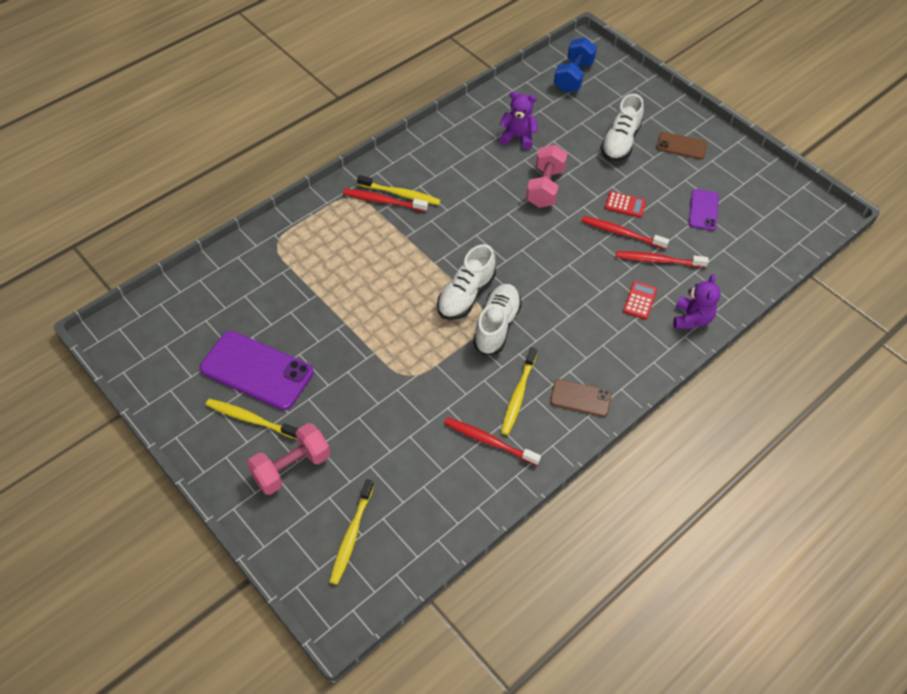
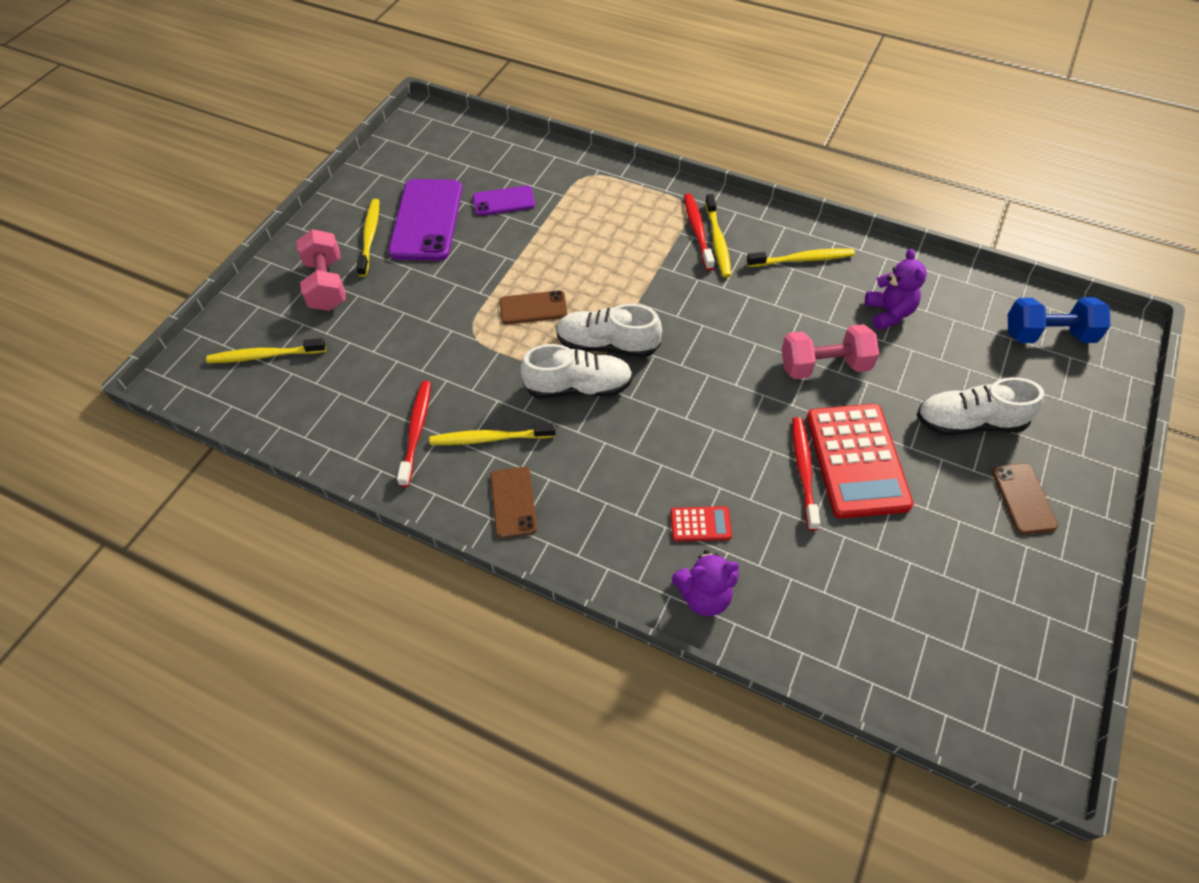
camera: 70 degrees right, 0 degrees up
(291, 467) = (326, 285): pink dumbbell -> pink dumbbell turned 45 degrees clockwise
(403, 328) = (533, 308): none -> brown phone
(446, 157) = (802, 259): none -> yellow toothbrush
(625, 205) = (857, 460): red calculator -> red calculator, size x2.22
(658, 260) = (783, 527): red toothbrush -> none
(703, 210) = (917, 560): purple phone -> purple phone (504, 201)

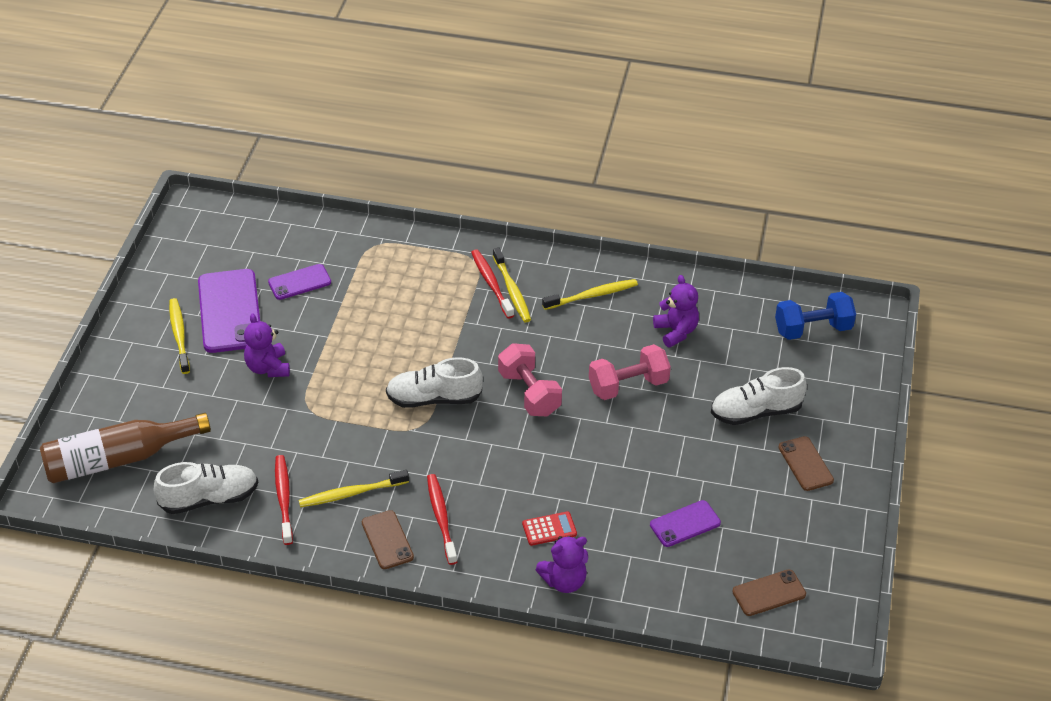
camera: 15 degrees left, 10 degrees down
(264, 355) = (118, 459): yellow toothbrush -> brown bottle
(326, 285) = (153, 386): pink dumbbell -> pink dumbbell (529, 393)
(445, 283) = (268, 368): none -> purple teddy bear
(533, 308) = (357, 377): brown phone -> brown phone (769, 593)
(578, 387) = (418, 438): white shoe -> white shoe (209, 498)
(803, 471) = (626, 473): red toothbrush -> red toothbrush (441, 518)
(857, 460) = (668, 458): red calculator -> none
(864, 549) = (685, 524): none -> purple phone

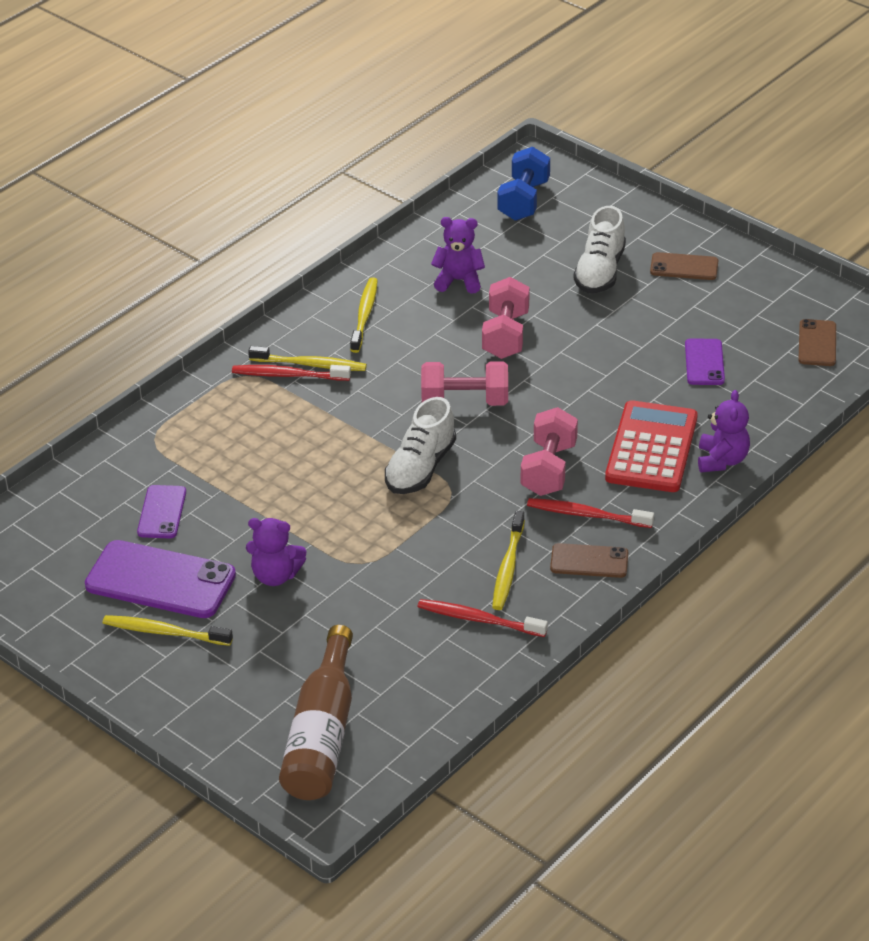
camera: 60 degrees left, 5 degrees down
(209, 498) = (437, 677): white shoe -> none
(481, 474) = (549, 469): none -> pink dumbbell
(549, 529) = (651, 448): red calculator -> red calculator, size x2.22

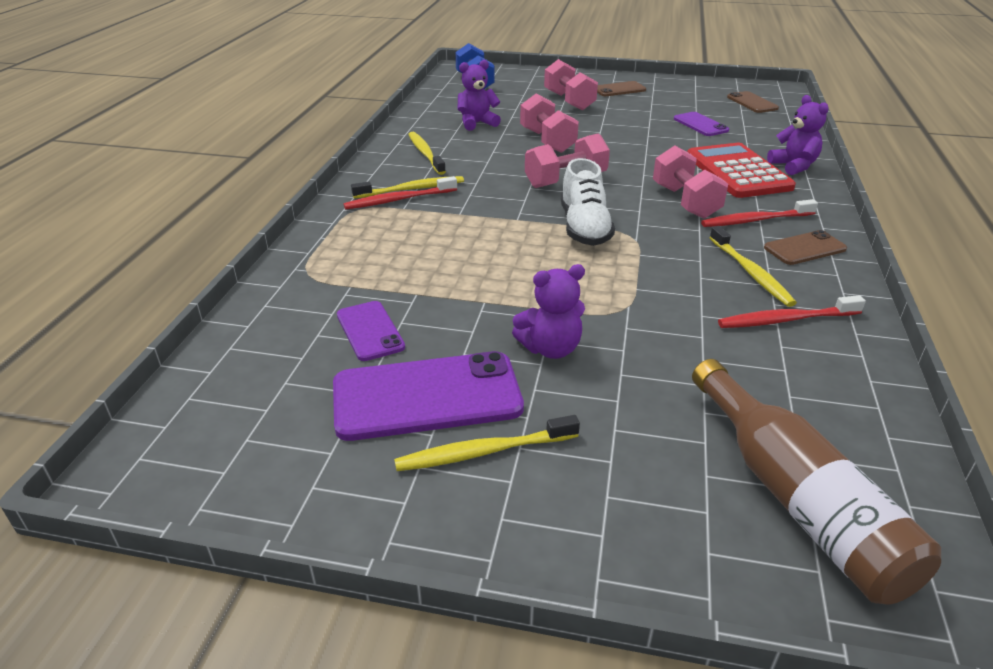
camera: 30 degrees left, 5 degrees down
(600, 271) = (569, 101): white shoe -> pink dumbbell

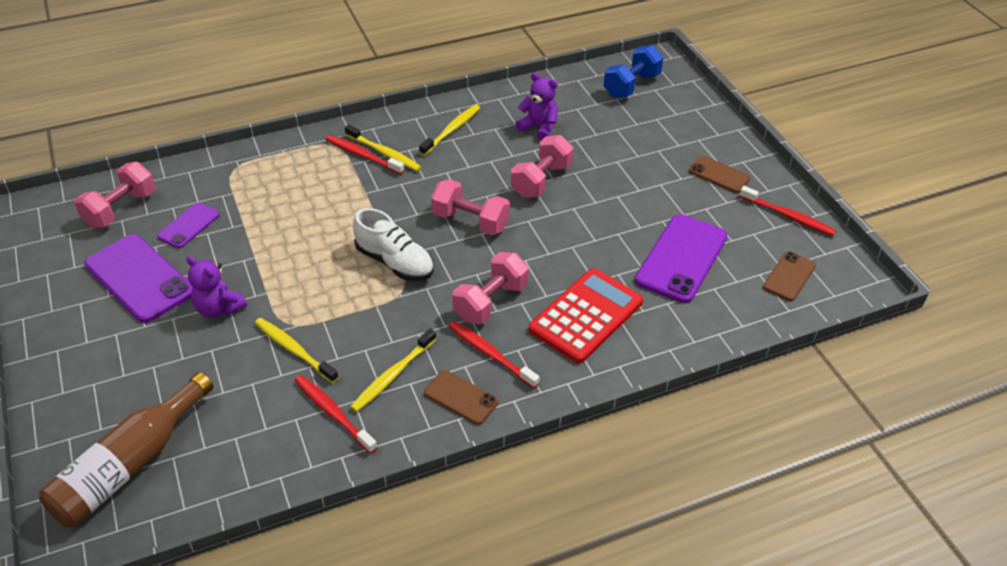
camera: 55 degrees right, 10 degrees up
(483, 452) = (104, 321): yellow toothbrush -> yellow toothbrush (294, 350)
(569, 101) = (650, 156): pink dumbbell -> pink dumbbell (121, 209)
(584, 228) = (395, 262): white shoe -> white shoe turned 105 degrees counterclockwise
(688, 86) = (788, 216): none -> red toothbrush
(700, 124) = (681, 258): purple phone -> purple phone, size x1.82
(793, 166) = (637, 350): purple teddy bear -> none

